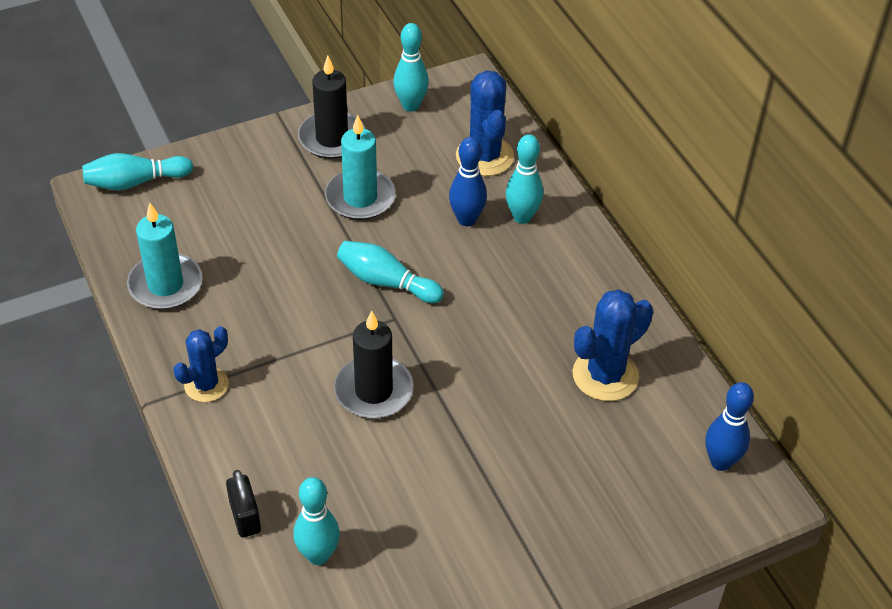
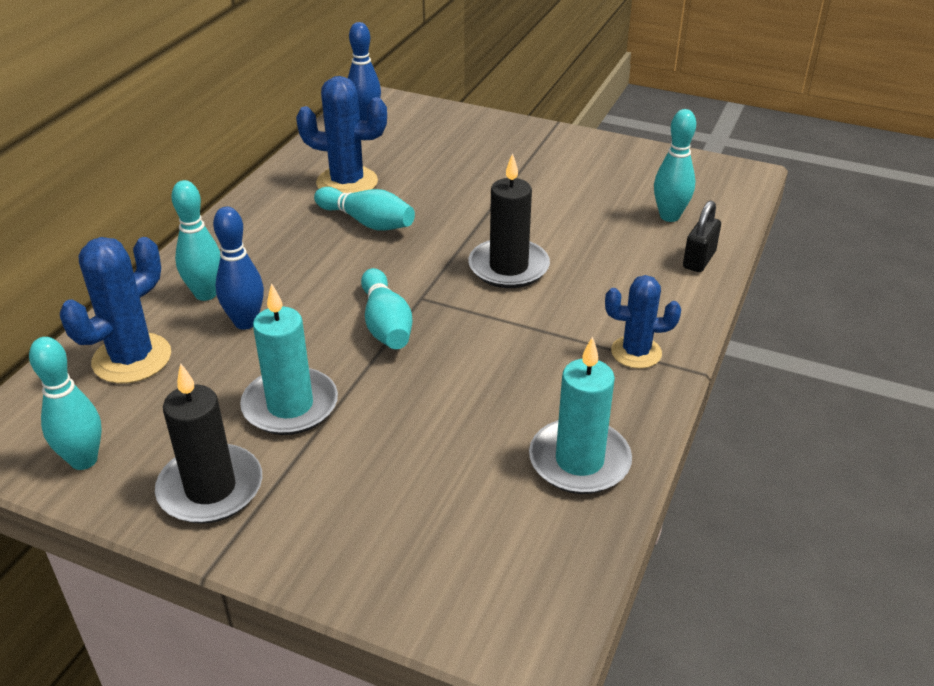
camera: 130 degrees left, 10 degrees down
(135, 182) = (479, 615): turquoise bowling pin -> turquoise bowling pin (367, 222)

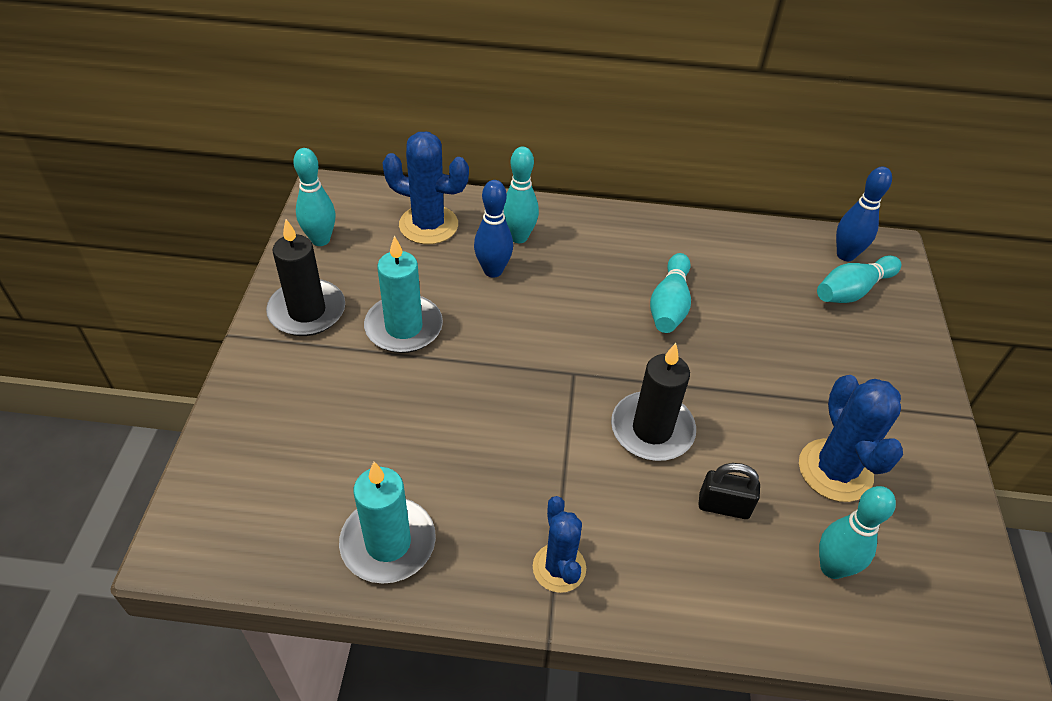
camera: 70 degrees right, 10 degrees up
(347, 182) = (725, 273): blue cactus -> blue cactus (835, 470)
(386, 324) = (525, 358): turquoise bowling pin -> turquoise bowling pin (852, 291)
(699, 260) = (756, 611): black padlock -> black padlock (723, 506)

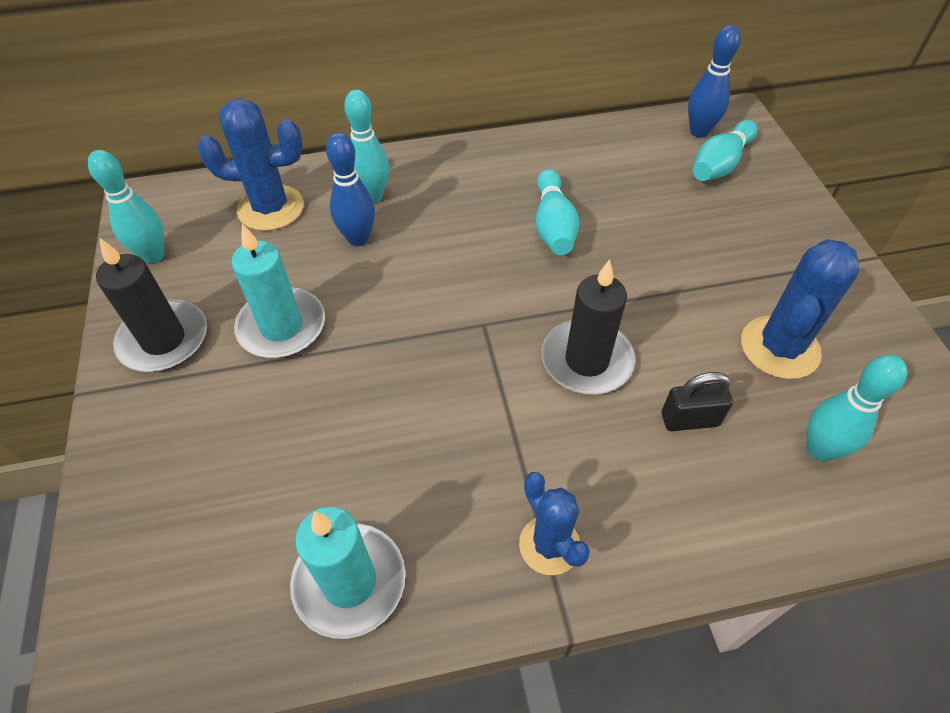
camera: 15 degrees left, 5 degrees up
(835, 470) = (779, 348): blue cactus -> blue cactus turned 60 degrees clockwise

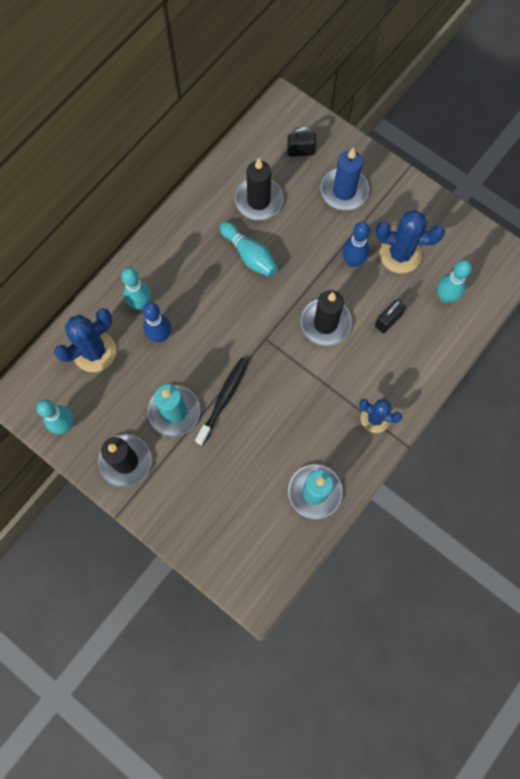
camera: 40 degrees left, 20 degrees up
(355, 356) = (223, 399): none -> black toothbrush
(618, 181) = (258, 200): none -> black candle
(699, 132) = (274, 132): blue bowling pin -> blue bowling pin (352, 261)
(720, 164) = (301, 151): turquoise bowling pin -> black padlock
(748, 231) = (344, 191): none -> blue candle
(779, 348) = (400, 254): blue cactus -> blue cactus turned 75 degrees counterclockwise

